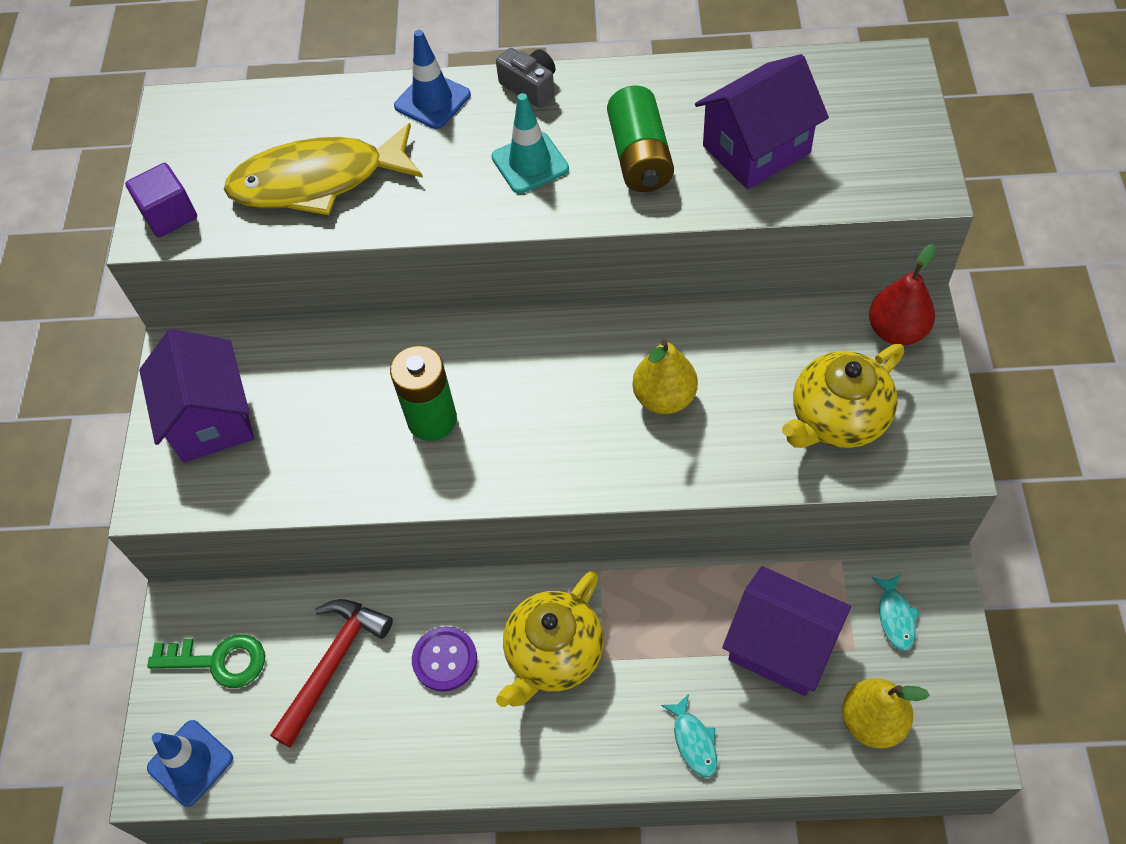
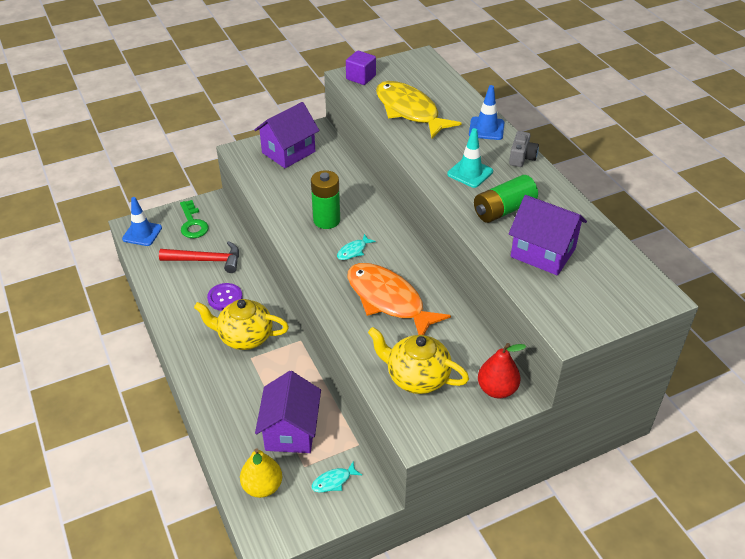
camera: 60 degrees right, 15 degrees down
(664, 397) = (388, 300): yellow pear -> orange fish
(693, 741) = (219, 408): turquoise fish -> turquoise fish (353, 251)

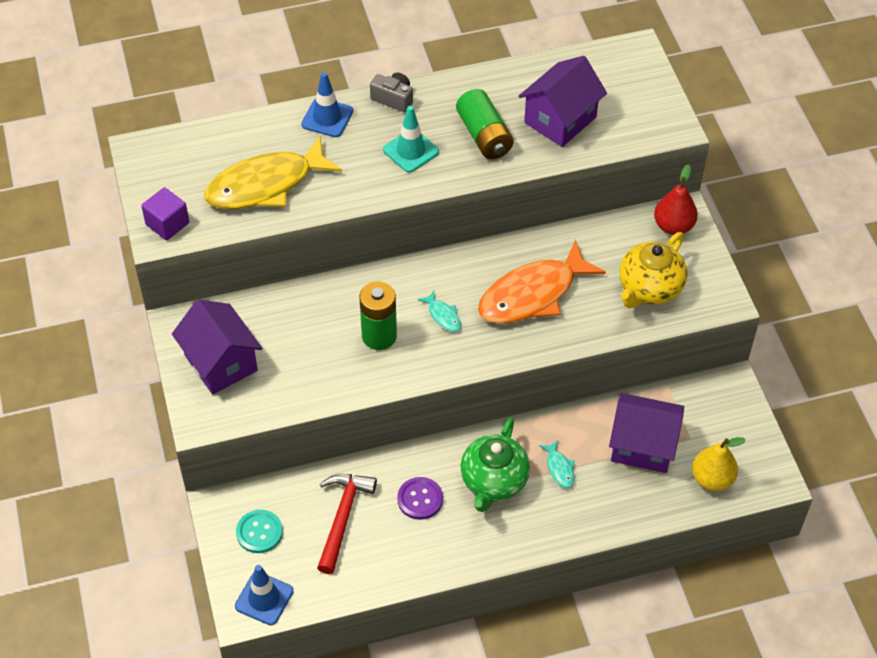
camera: 80 degrees left, 10 degrees up
(192, 223) = (259, 532): green key -> turquoise button
(244, 337) = (493, 481): yellow teapot -> green teapot
(334, 481) = (711, 414): turquoise fish -> turquoise fish (559, 468)

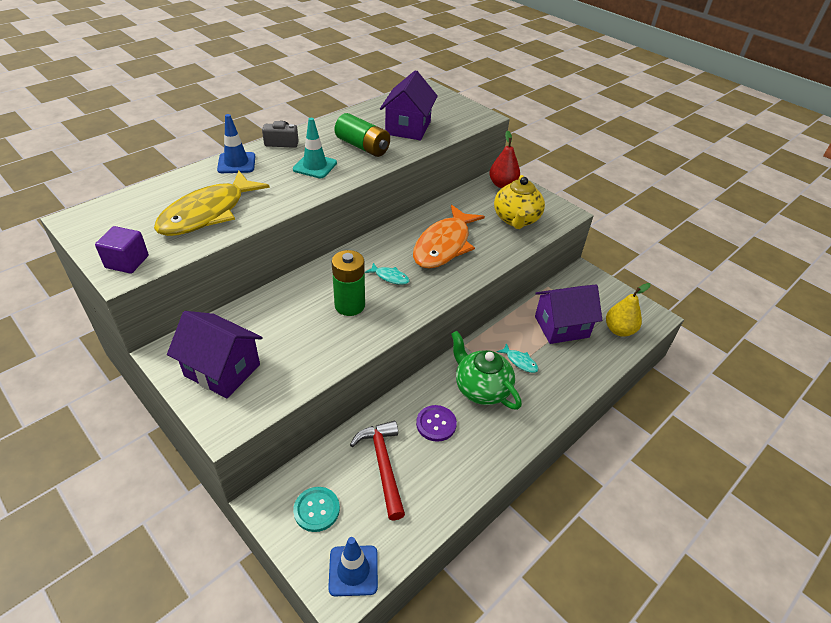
camera: 30 degrees left, 10 degrees down
(493, 481) = (481, 388): green teapot -> green teapot turned 150 degrees clockwise

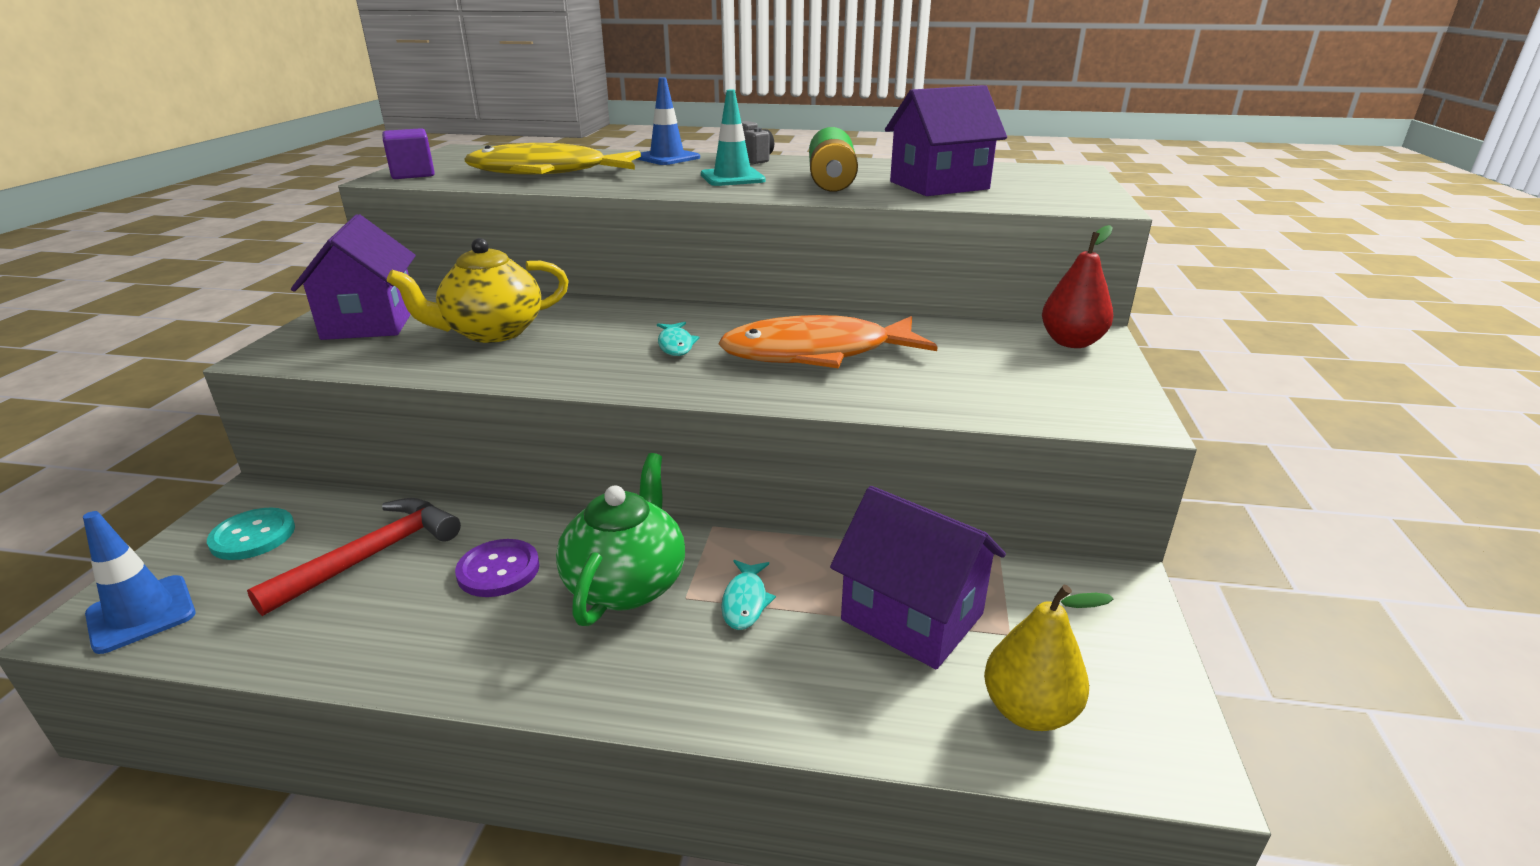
camera: 55 degrees right, 15 degrees down
(350, 305) = (575, 342): green battery -> none
(516, 219) = (1001, 382): yellow teapot -> yellow teapot (492, 332)

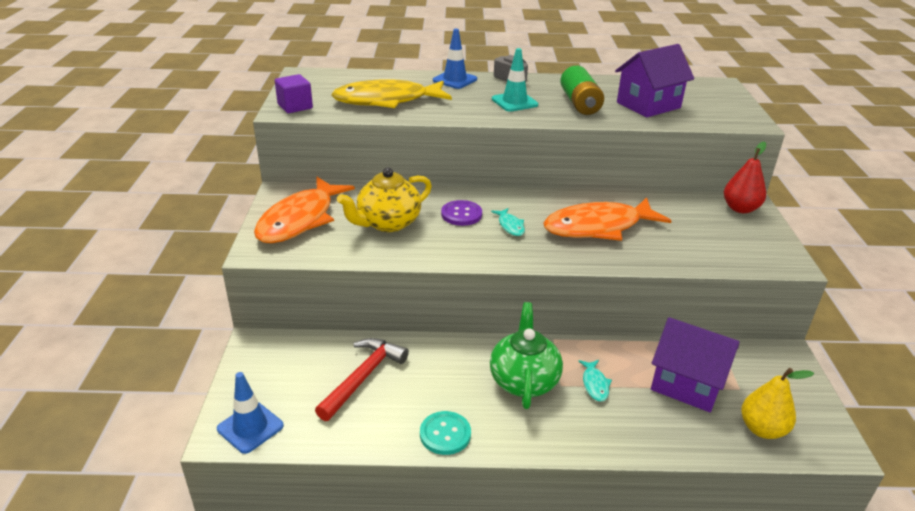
camera: 10 degrees left, 5 degrees up
(253, 536) = (279, 371): turquoise button -> turquoise button (445, 434)
(370, 322) = (300, 220): purple house -> orange fish
(498, 570) = (445, 379): purple button -> purple button (461, 214)

